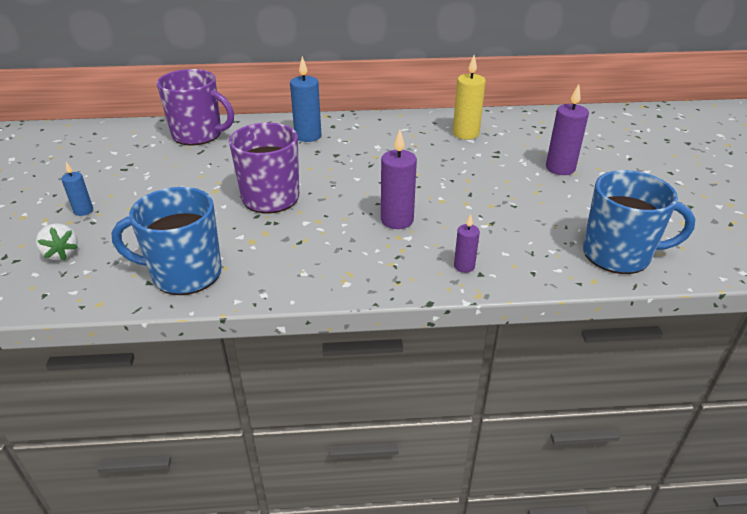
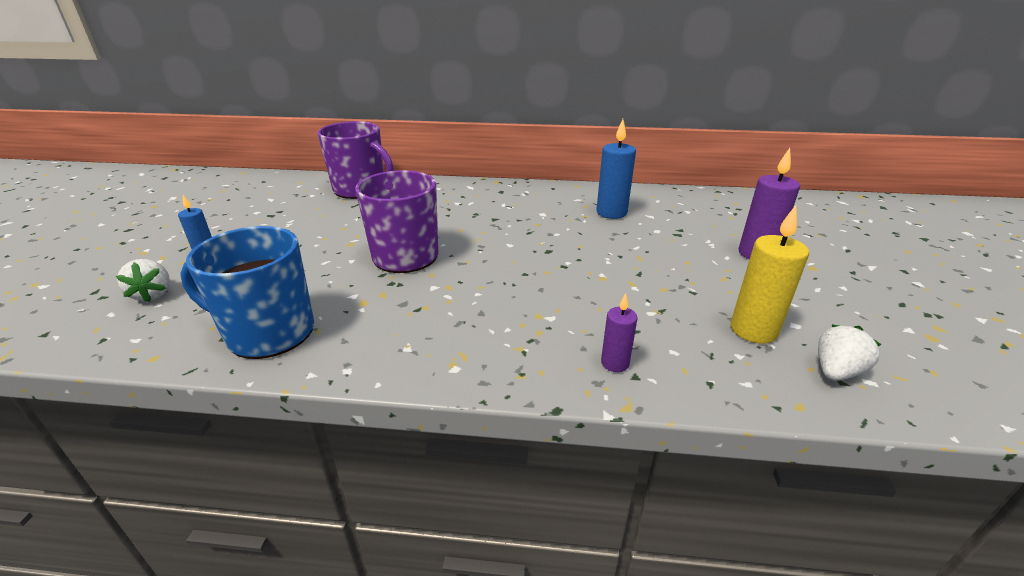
camera: 10 degrees right, 5 degrees down
(308, 136) = (471, 199): blue candle -> blue candle (611, 212)
(397, 220) = (542, 295): purple candle -> none
(465, 134) = (645, 209): yellow candle -> yellow candle (753, 330)
(618, 254) = (836, 371): blue mug -> white strawberry

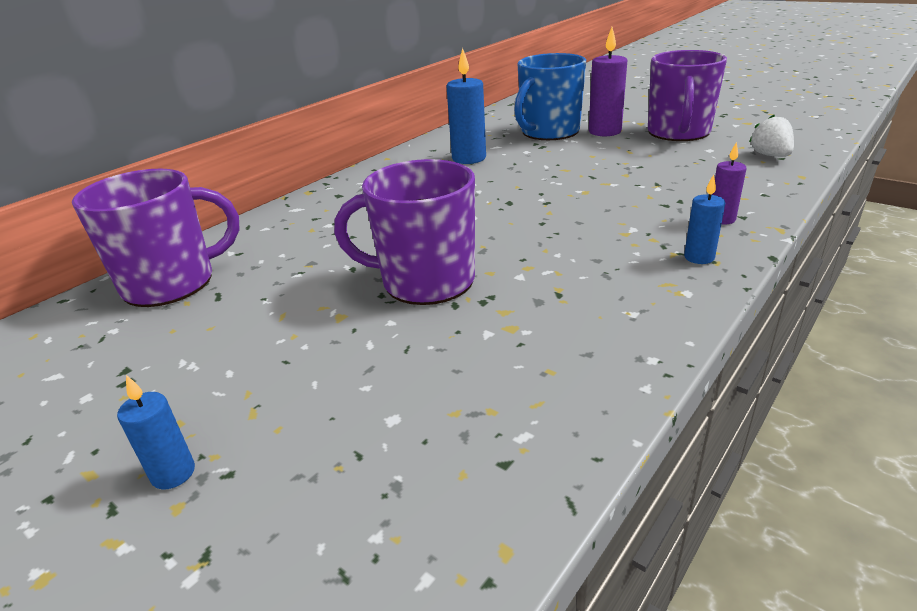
camera: 55 degrees left, 0 degrees up
(153, 294) = (272, 554): white strawberry -> none
(269, 332) = (524, 414): blue mug -> blue mug (549, 132)
(521, 363) = (699, 257): none -> blue candle
(753, 330) = (708, 163): yellow candle -> none
(817, 295) = (678, 133): none -> purple mug

